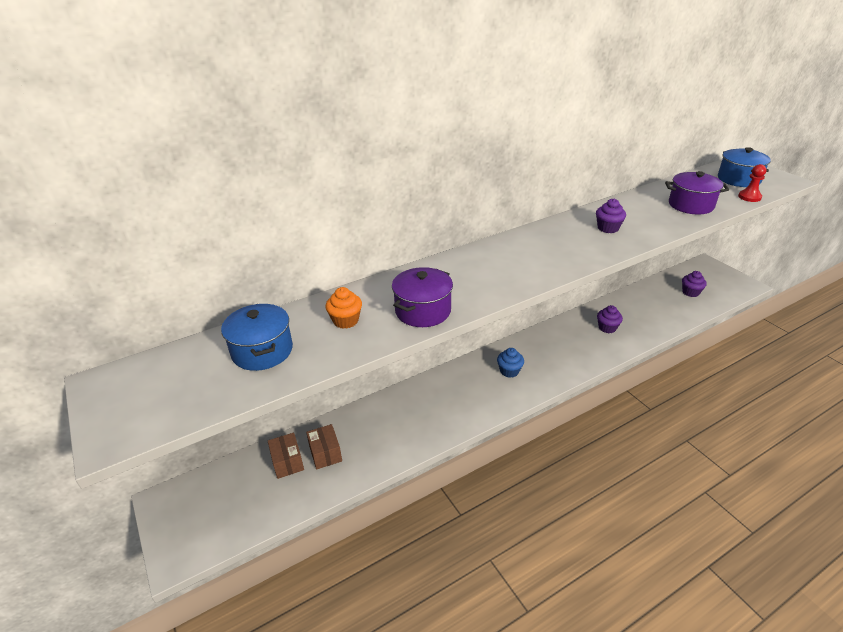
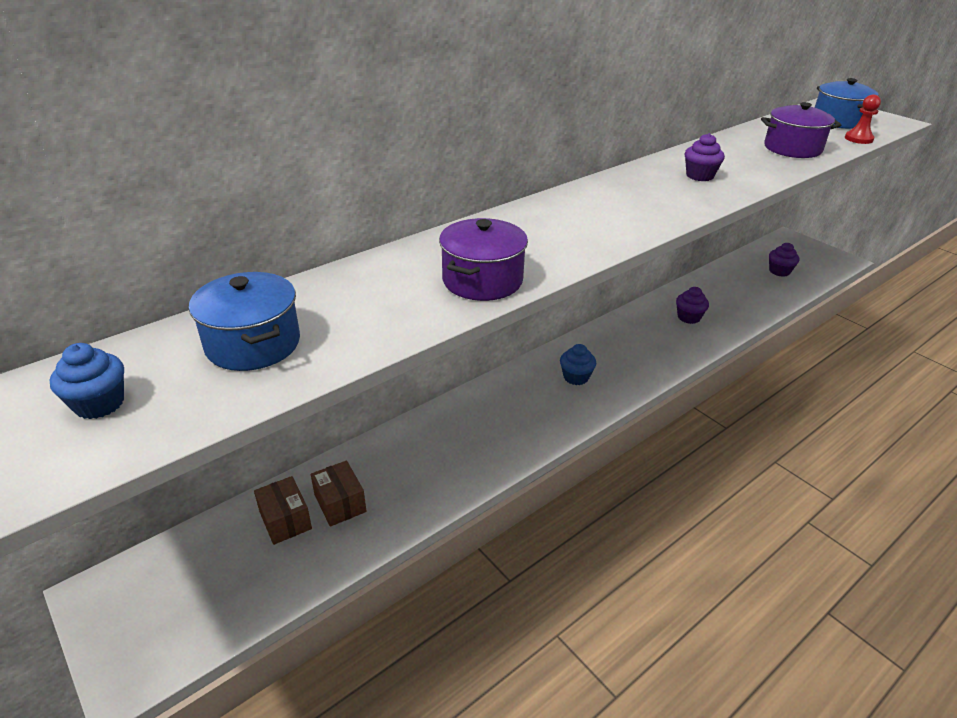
camera: 10 degrees left, 0 degrees up
(163, 387) = (99, 403): none -> blue cupcake
(345, 321) = (373, 298): orange cupcake -> none

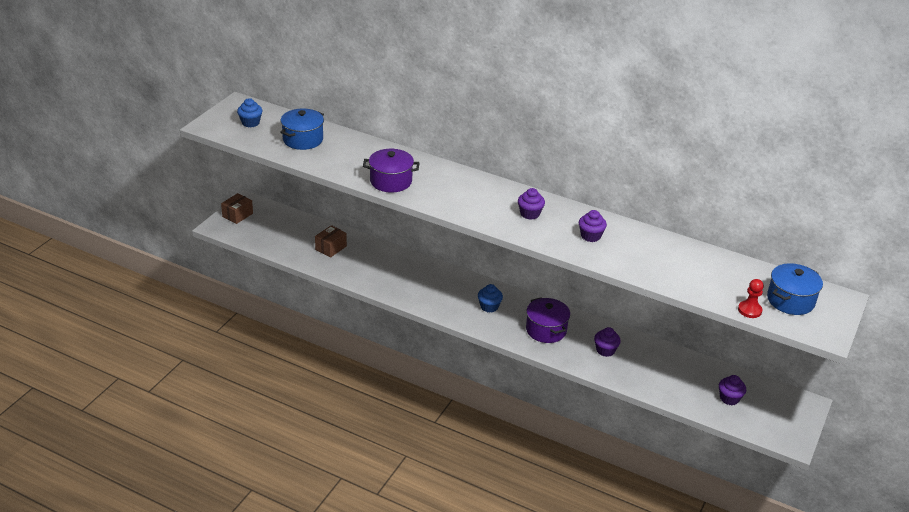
camera: 65 degrees right, 0 degrees up
(285, 520) = (311, 235): brown box -> brown box (237, 215)
(634, 198) = (530, 214): none -> purple cupcake
(792, 148) = (689, 275): purple pot -> purple pot (546, 330)

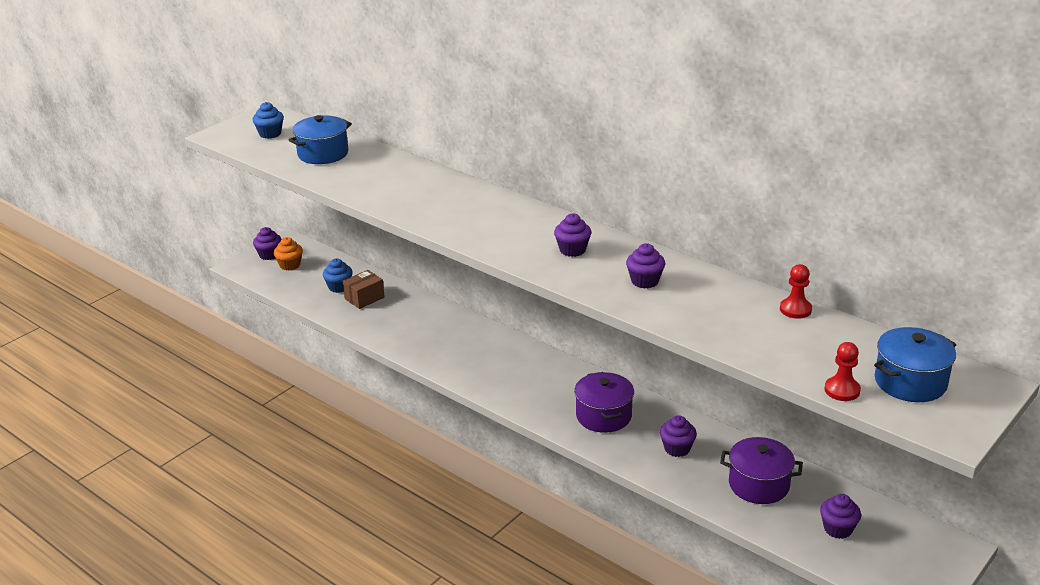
camera: 15 degrees right, 5 degrees down
(237, 215) = (269, 255): brown box -> purple cupcake
(258, 223) = (290, 265): none -> orange cupcake
(391, 181) = (408, 203): purple pot -> purple pot (759, 485)
(489, 307) = (538, 381): blue cupcake -> blue cupcake (339, 287)
(700, 251) = (795, 309): none -> red pawn

